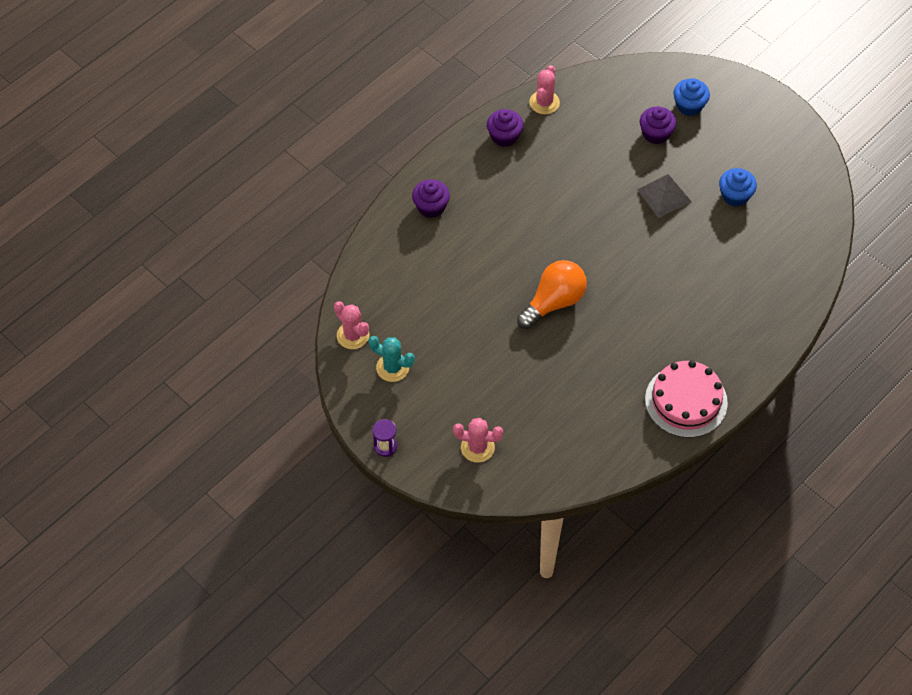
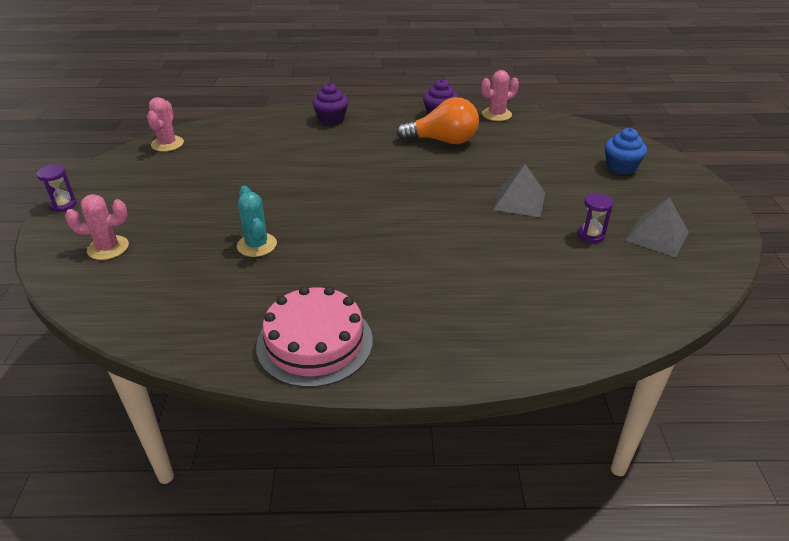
camera: 45 degrees right, 20 degrees down
(392, 368) = (154, 171): turquoise cactus -> turquoise cactus (257, 245)
(477, 447) = (108, 248): pink cactus -> pink cactus turned 60 degrees counterclockwise
(554, 302) = (323, 206): orange light bulb -> orange light bulb (443, 141)
(656, 134) = (566, 167): purple cupcake -> none
(735, 195) = (590, 235): blue cupcake -> purple hourglass
(770, 166) = (657, 236): none -> grey pyramid

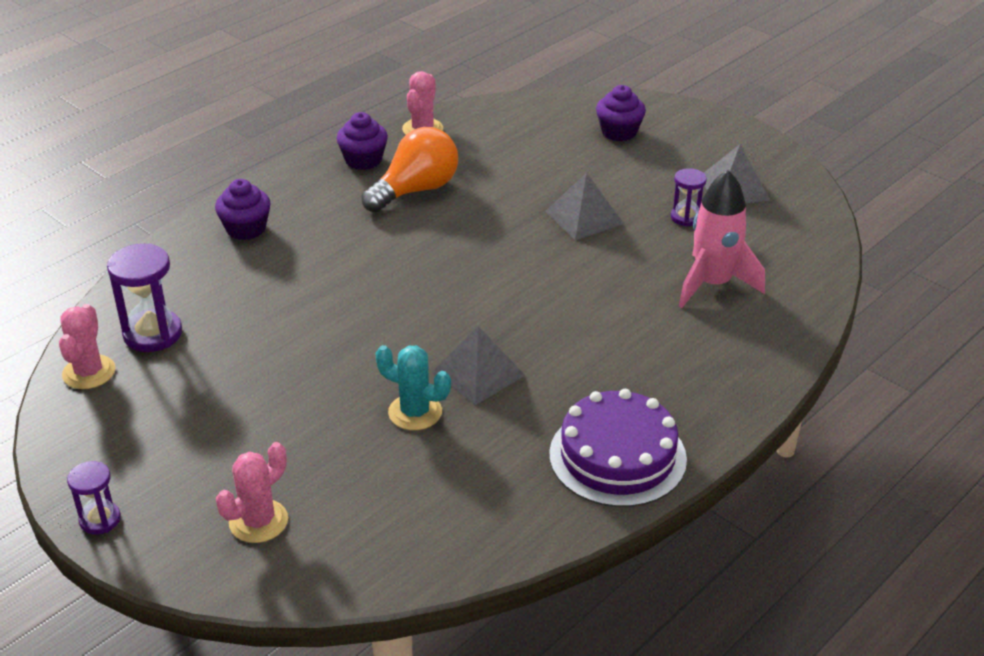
camera: 45 degrees left, 0 degrees up
(167, 144) = (89, 372): pink cactus -> pink cactus turned 45 degrees clockwise
(217, 142) = (153, 334): none -> purple hourglass
(314, 342) = (617, 456): pink cake -> purple cake
(320, 246) = (478, 373): none -> grey pyramid
(545, 284) = (712, 284): none -> pink rocket
(621, 167) = (619, 132): blue cupcake -> purple cupcake

